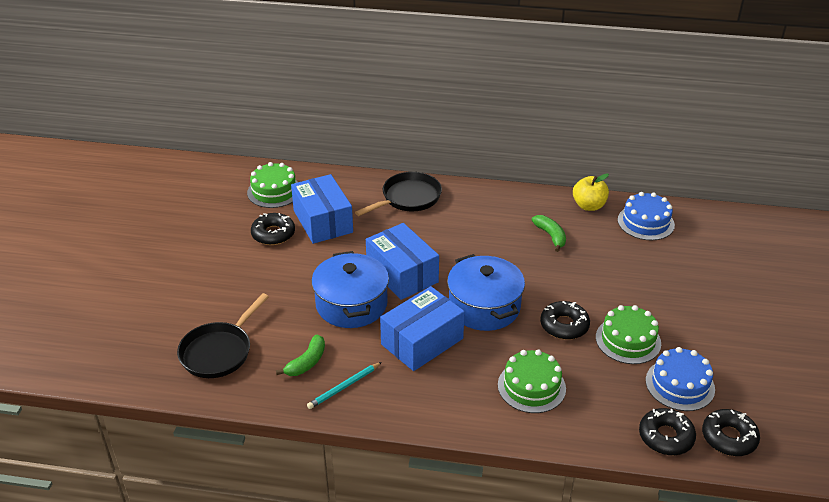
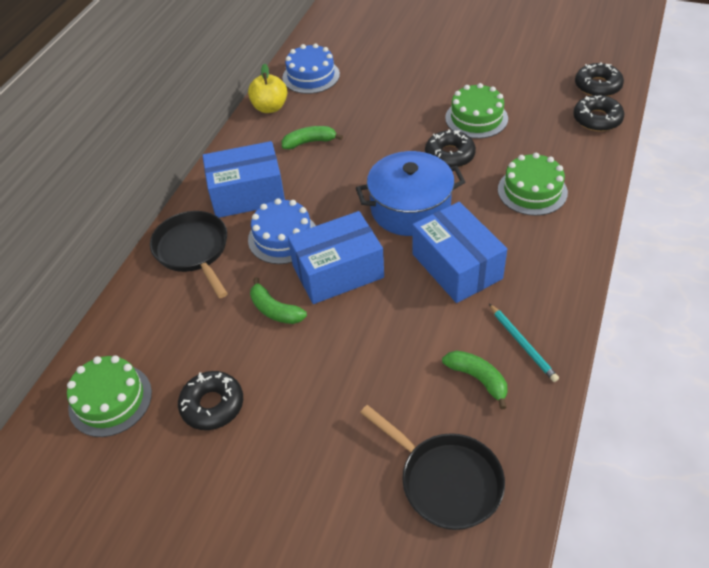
camera: 75 degrees left, 10 degrees up
(323, 221) = (206, 344): blue box -> blue box (247, 194)
(351, 304) = (381, 325): blue pot -> none
(358, 248) = (275, 310): none -> green banana
(680, 385) = (536, 99): blue cake -> blue cake (283, 237)

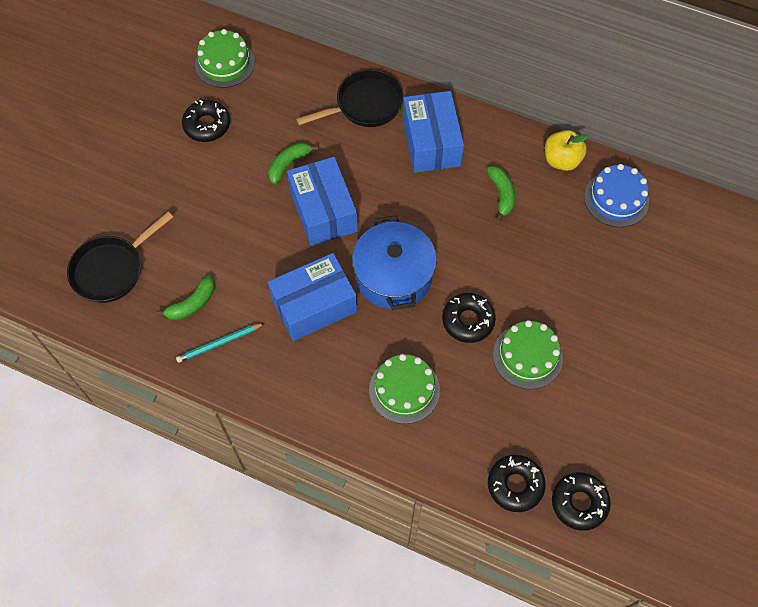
camera: 90 degrees right, 15 degrees up
(283, 237) = (371, 170): blue cake -> none

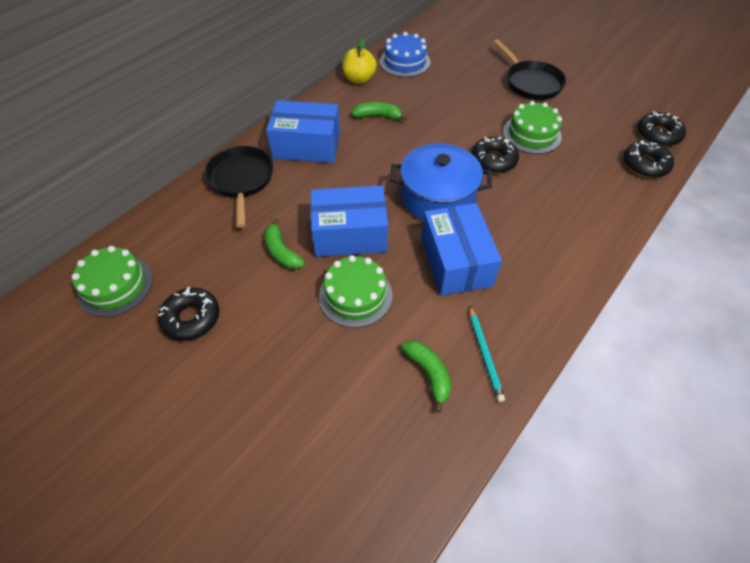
camera: 75 degrees left, 10 degrees down
(112, 269) = (356, 462): black pan -> black pan (530, 82)
(404, 390) = (555, 213): green cake -> green cake (355, 295)

